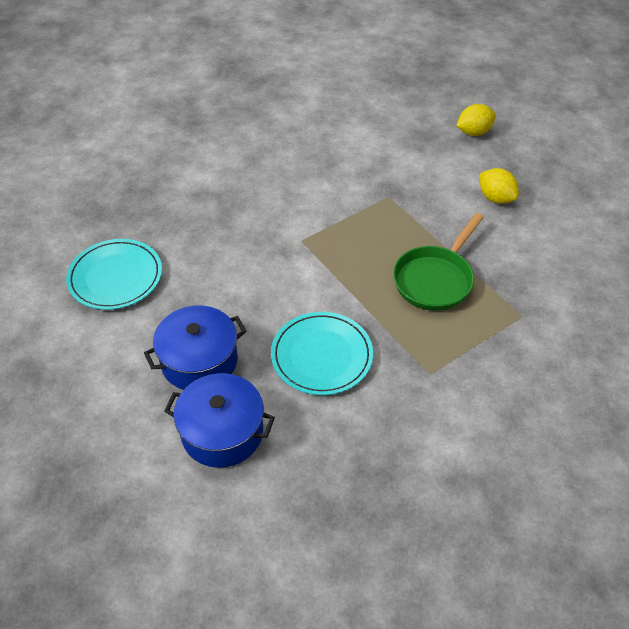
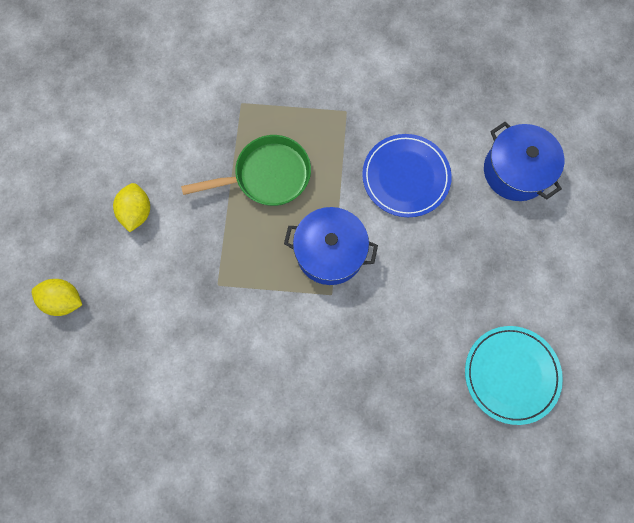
camera: 140 degrees left, 25 degrees up
(199, 361) = (495, 238): blue pot -> blue pot (330, 252)
(322, 356) = (405, 177): turquoise plate -> blue plate

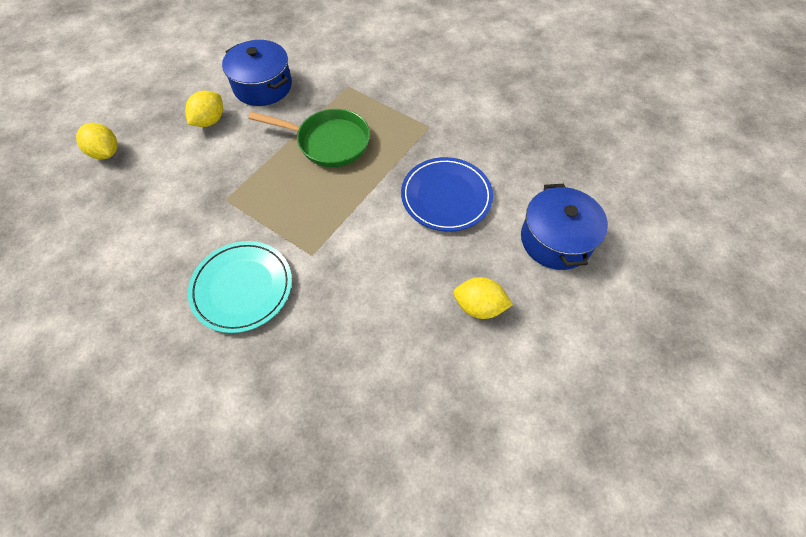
camera: 30 degrees right, 15 degrees down
(330, 252) = (336, 221): blue pot -> blue pot (263, 86)
(490, 264) = (479, 306): none -> yellow lemon
(511, 374) = (432, 422): turquoise plate -> turquoise plate (242, 288)

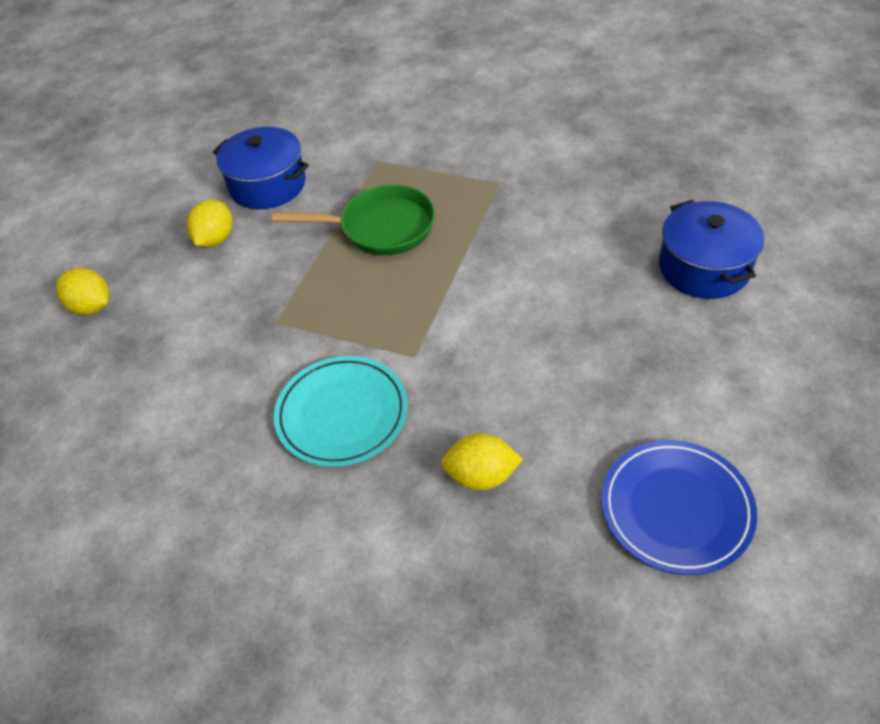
camera: 10 degrees left, 10 degrees down
(446, 196) = (553, 253): blue plate -> blue plate (676, 509)
(479, 306) = (644, 360): yellow lemon -> yellow lemon (481, 476)

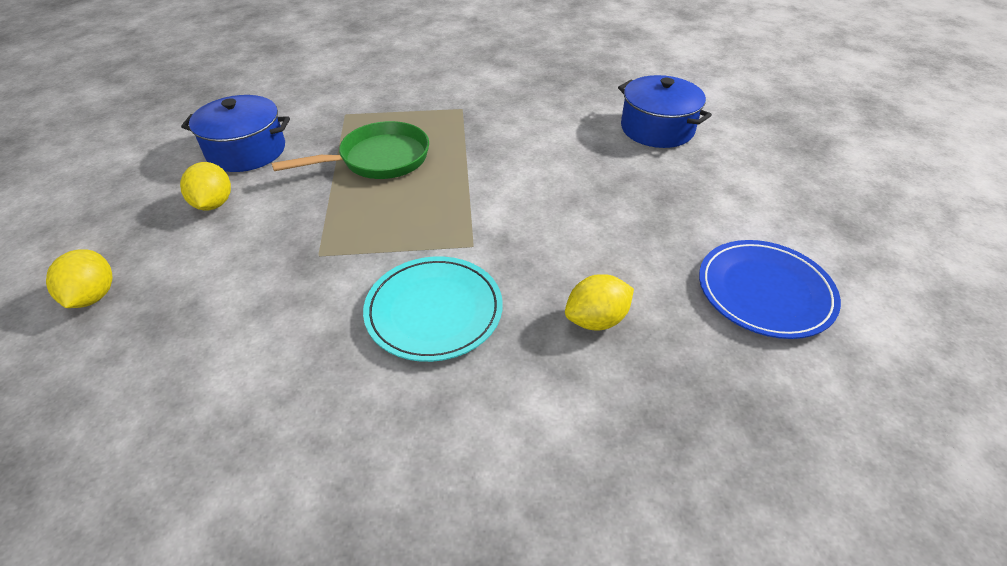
camera: 30 degrees left, 5 degrees down
(91, 307) = (93, 296): yellow lemon -> yellow lemon turned 75 degrees clockwise

